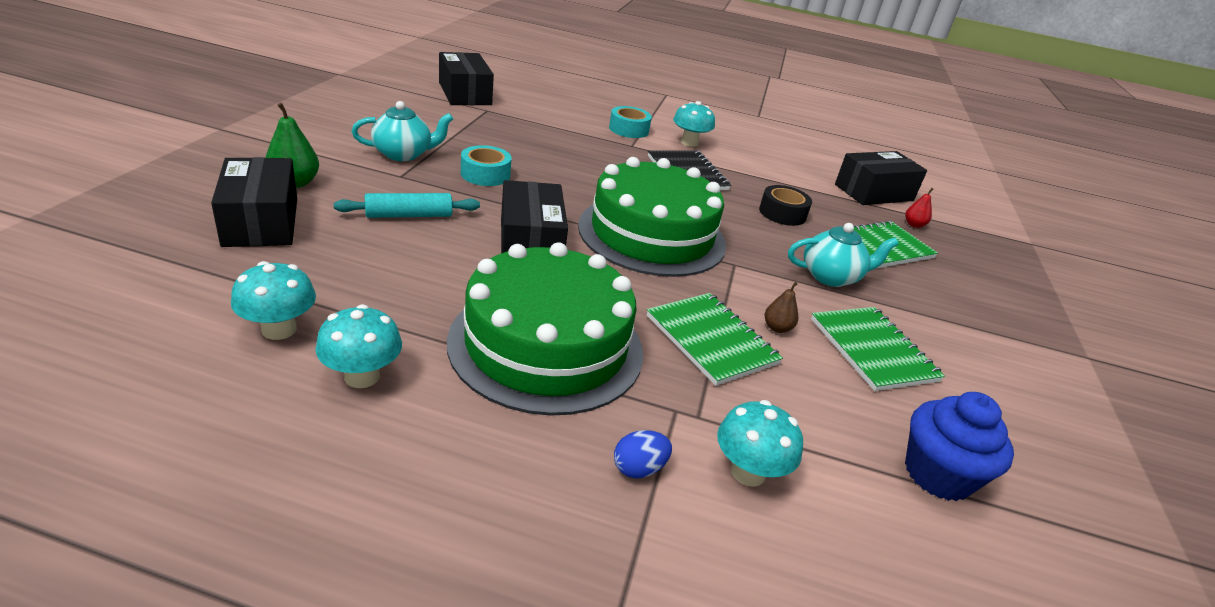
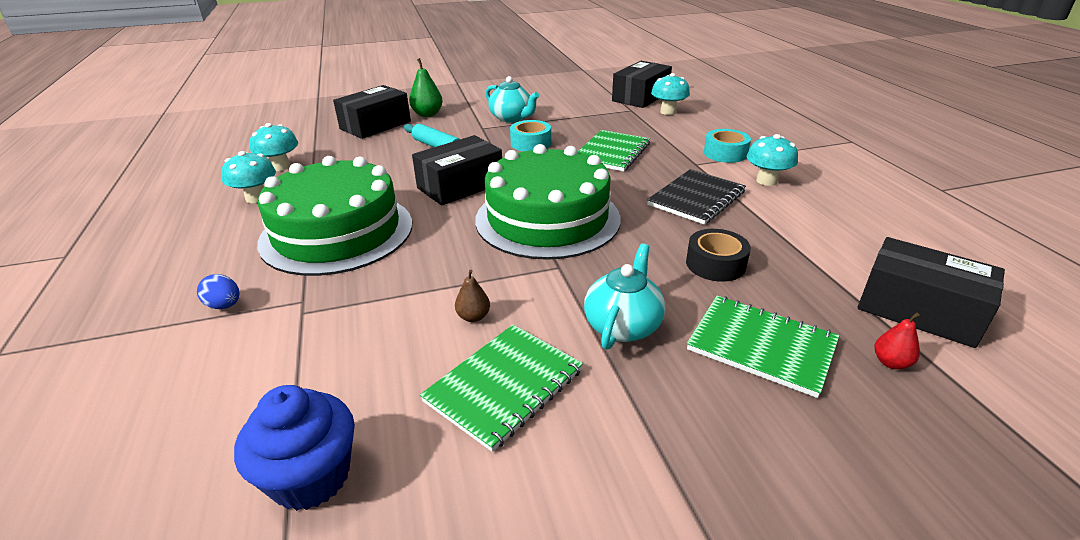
camera: 65 degrees right, 0 degrees up
(711, 340) = (414, 289): green notebook -> green notebook (611, 152)
(748, 472) = (247, 353): turquoise mushroom -> turquoise mushroom (668, 112)
(831, 277) = (623, 325): turquoise teapot -> turquoise teapot turned 120 degrees counterclockwise

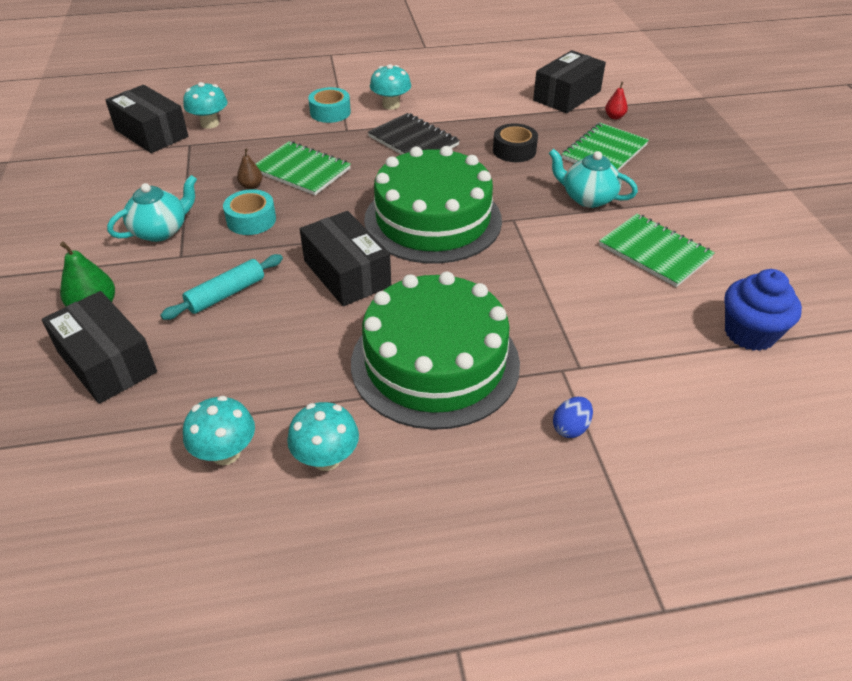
camera: 85 degrees left, 10 degrees up
(473, 317) = (581, 265): brown pear -> brown pear (251, 186)

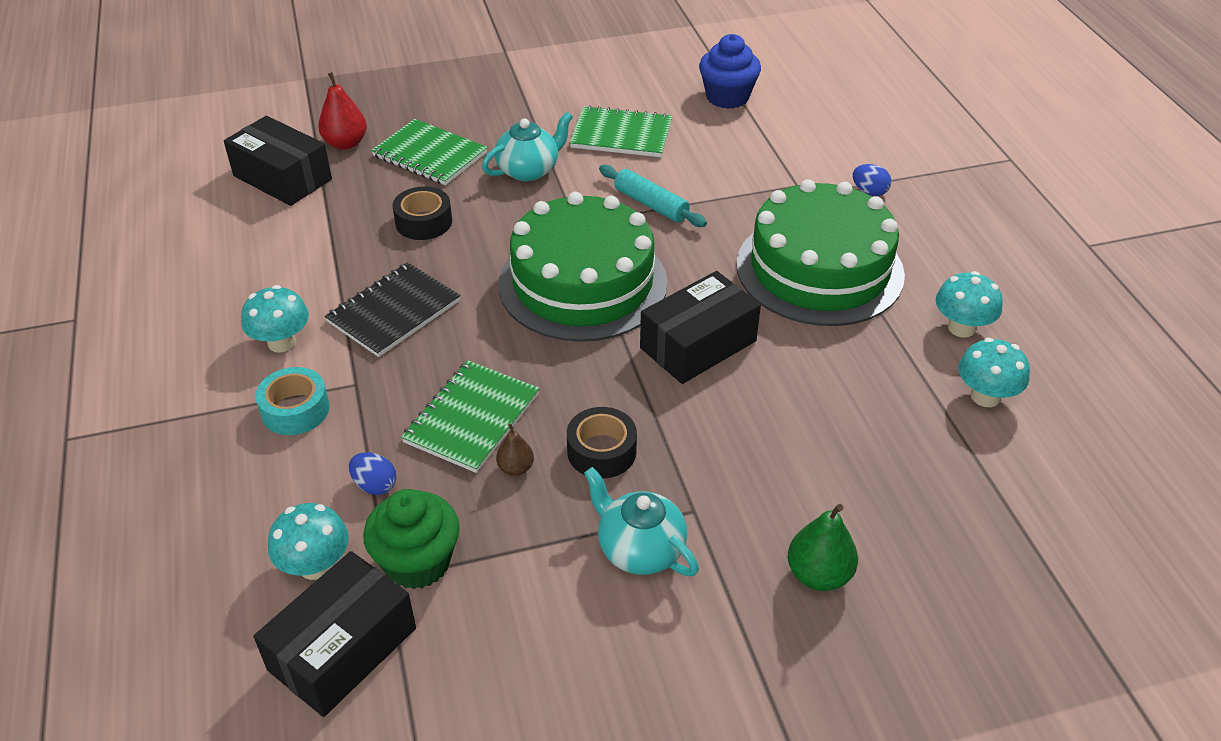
camera: 95 degrees left, 0 degrees up
(107, 362) = (905, 529): black box -> none
(195, 153) = (417, 562): none -> green cupcake
(226, 294) = (759, 445): turquoise rolling pin -> turquoise rolling pin (651, 204)
(251, 220) = (601, 451): turquoise tape -> black tape
(259, 139) = (375, 485): none -> blue egg
(588, 198) = (529, 170): turquoise teapot -> turquoise teapot turned 150 degrees counterclockwise
(614, 117) = (346, 143): red pear -> red pear, size x1.68
(654, 252) = (621, 135): green notebook -> green notebook turned 60 degrees clockwise

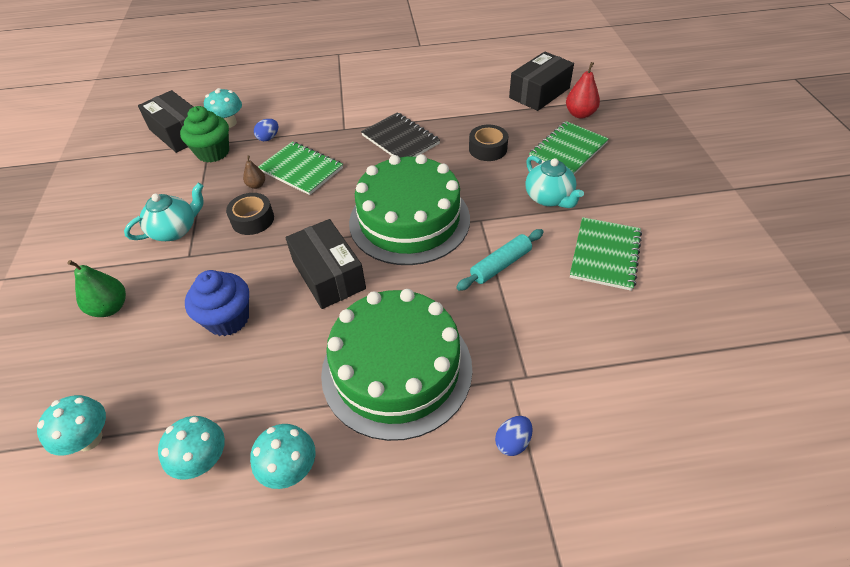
camera: 100 degrees right, 5 degrees up
(282, 342) = (384, 103): turquoise mushroom -> turquoise mushroom (89, 439)
(295, 410) = (332, 111): turquoise tape -> none
(727, 97) = (686, 343): blue cupcake -> blue cupcake (228, 319)

